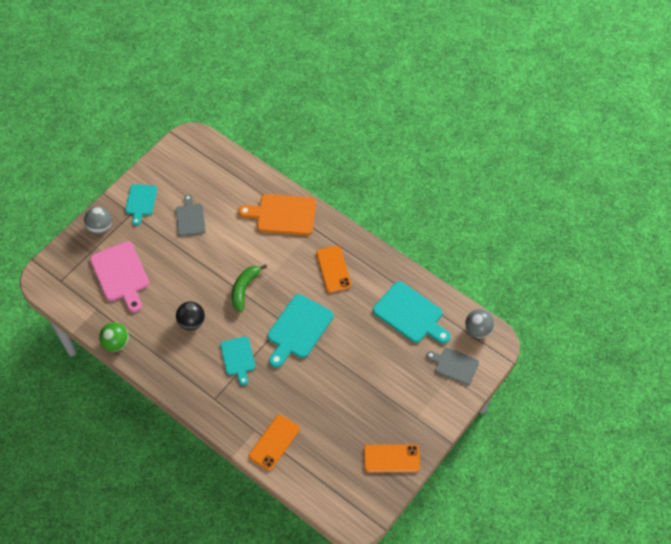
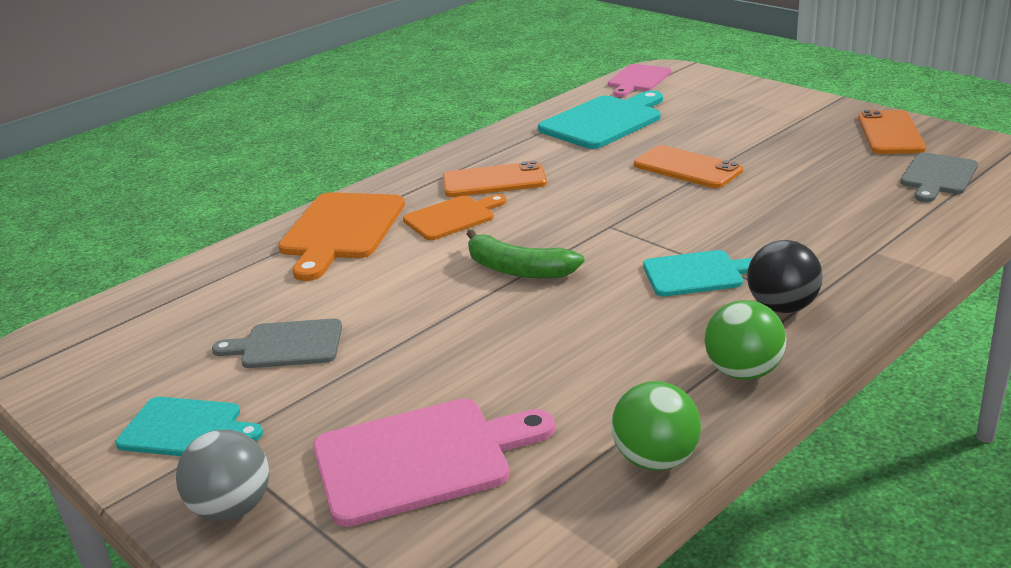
camera: 80 degrees left, 30 degrees down
(164, 372) = (743, 372): none -> green ball
(191, 322) = (597, 335): black ball -> black ball (782, 307)
(274, 442) = (897, 231): orange phone -> orange phone (687, 168)
(294, 257) = (452, 217): none -> orange cutting board
(298, 329) = (627, 211): turquoise cutting board -> none
(454, 365) = (703, 93): grey cutting board -> grey cutting board (938, 176)
(478, 330) = (638, 80): grey ball -> pink cutting board

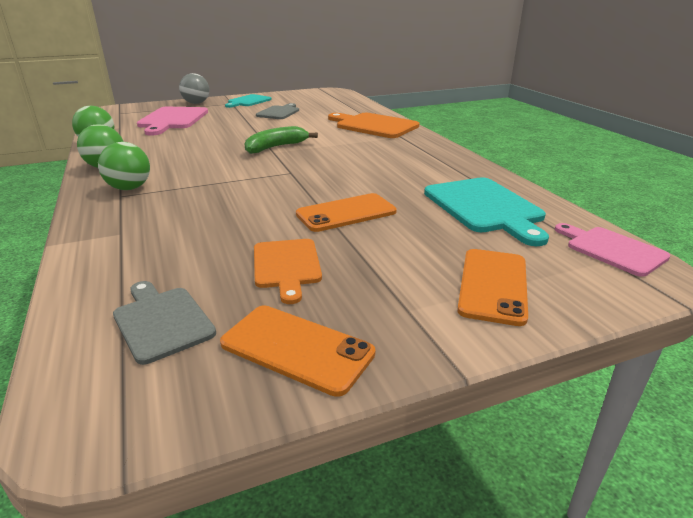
camera: 110 degrees right, 0 degrees up
(452, 217) = (358, 144): orange cutting board -> orange cutting board (287, 266)
(494, 181) = (398, 158): orange phone -> orange phone (493, 285)
(697, 274) = (199, 179): turquoise cutting board -> none
(782, 307) = (129, 188): black ball -> green ball

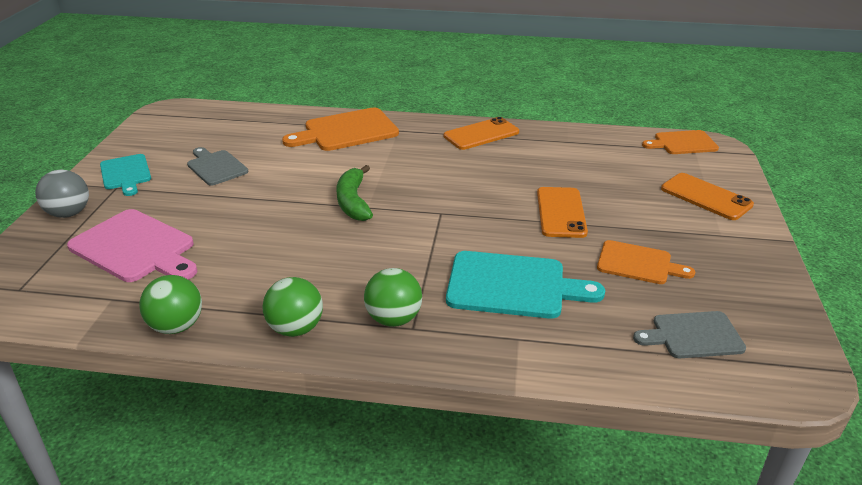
camera: 60 degrees left, 5 degrees up
(297, 348) = (748, 286): orange phone -> orange phone (481, 134)
(485, 207) = (593, 155): turquoise cutting board -> turquoise cutting board (512, 286)
(612, 249) = (682, 143): pink cutting board -> orange cutting board

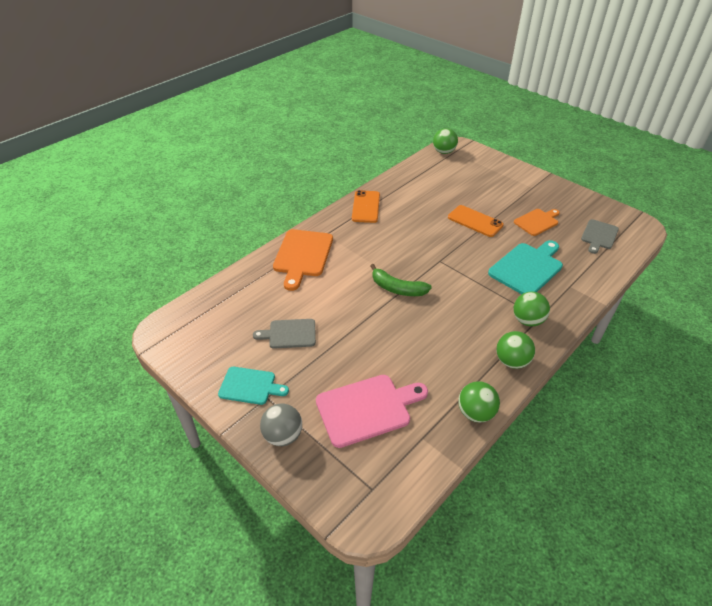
camera: 55 degrees left, 10 degrees up
(682, 143) = (444, 152): orange cutting board -> green ball
(706, 197) = (498, 173): orange phone -> none

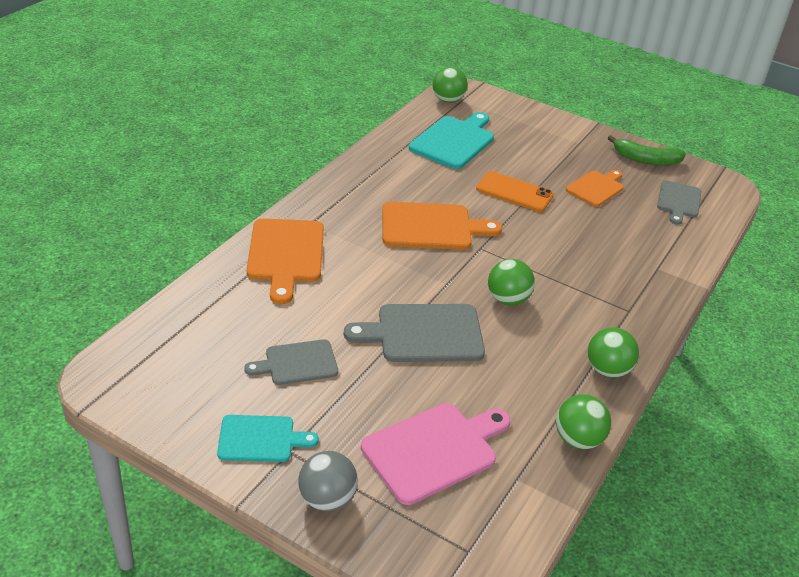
camera: 15 degrees left, 5 degrees down
(366, 207) = (358, 181): orange phone -> none
(382, 321) = (424, 333): none -> grey cutting board
(397, 288) = (432, 289): green banana -> green banana (645, 159)
(408, 243) = (431, 227): none -> orange cutting board
(527, 268) = (598, 249): turquoise cutting board -> turquoise cutting board (454, 141)
(527, 320) = (615, 316): green ball -> green ball (507, 299)

